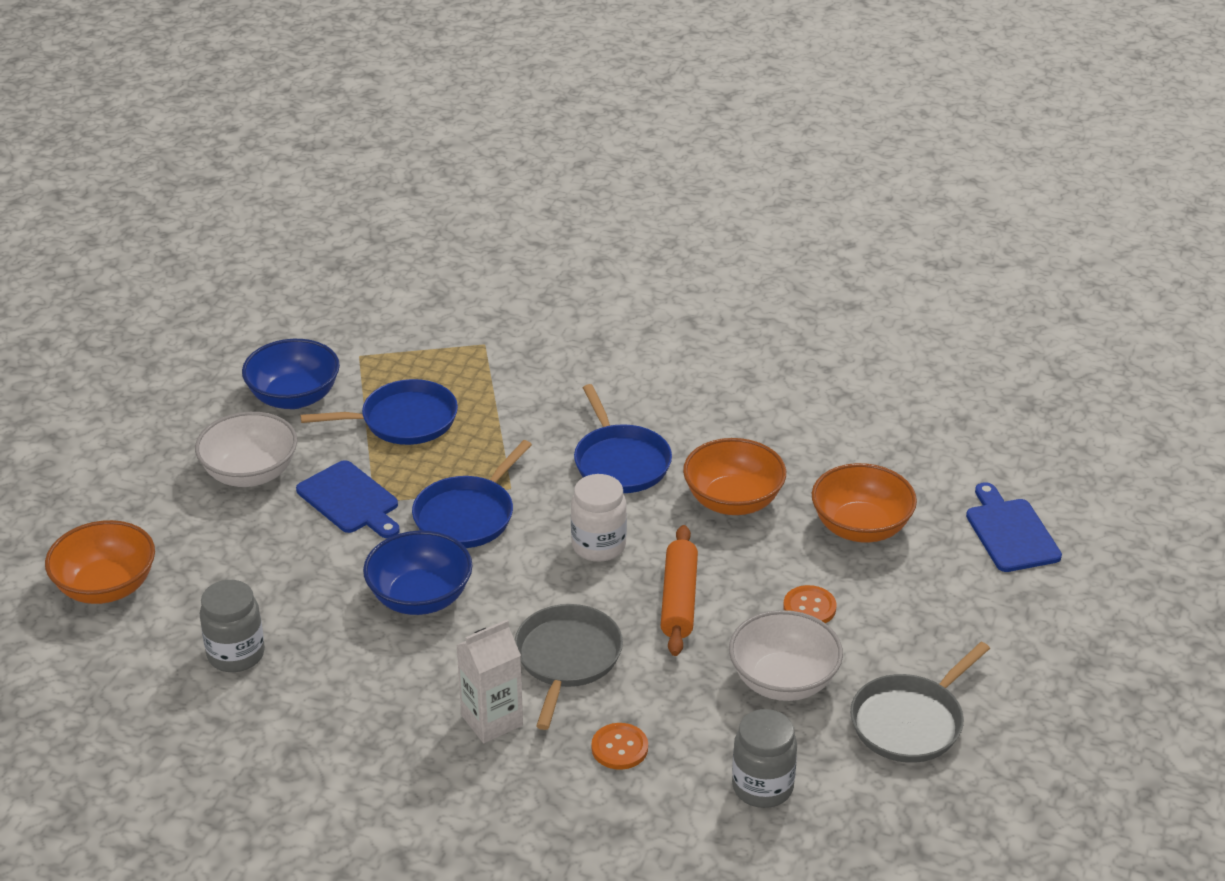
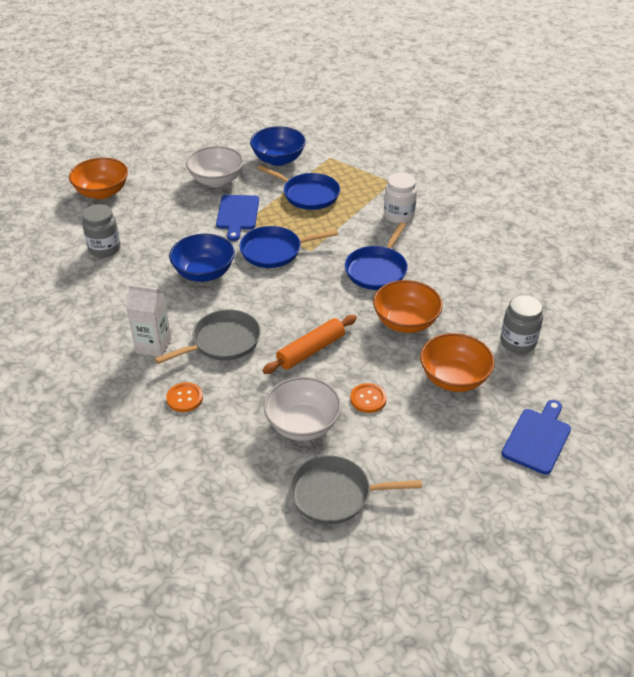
camera: 45 degrees right, 5 degrees up
(598, 546) = (311, 301): white jar -> white jar (398, 215)
(762, 787) = (217, 467): grey jar -> grey jar (517, 342)

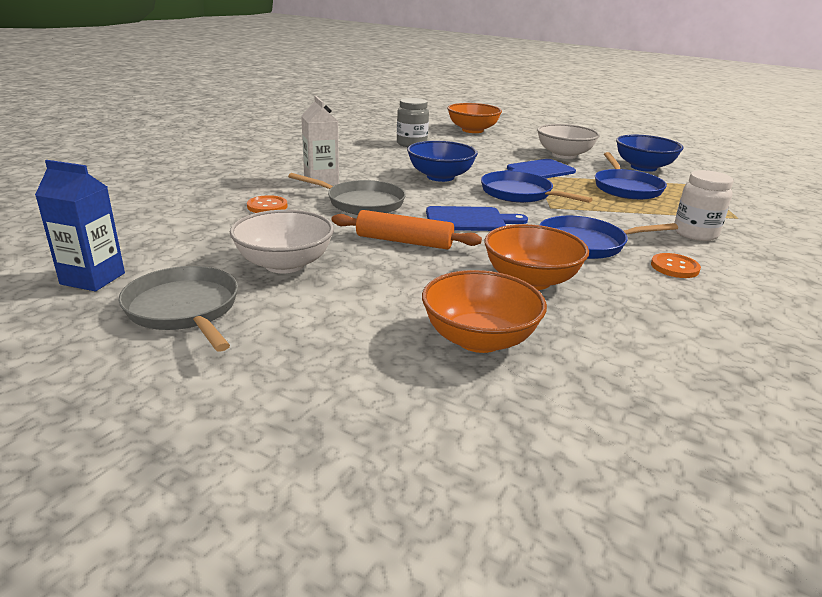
camera: 55 degrees right, 15 degrees down
(252, 534) = (93, 278): none -> blue carton
(368, 399) = (367, 290): orange button -> orange button (674, 267)
(517, 342) = (631, 375): grey jar -> none
(537, 438) = (445, 456): blue cutting board -> blue cutting board (469, 220)

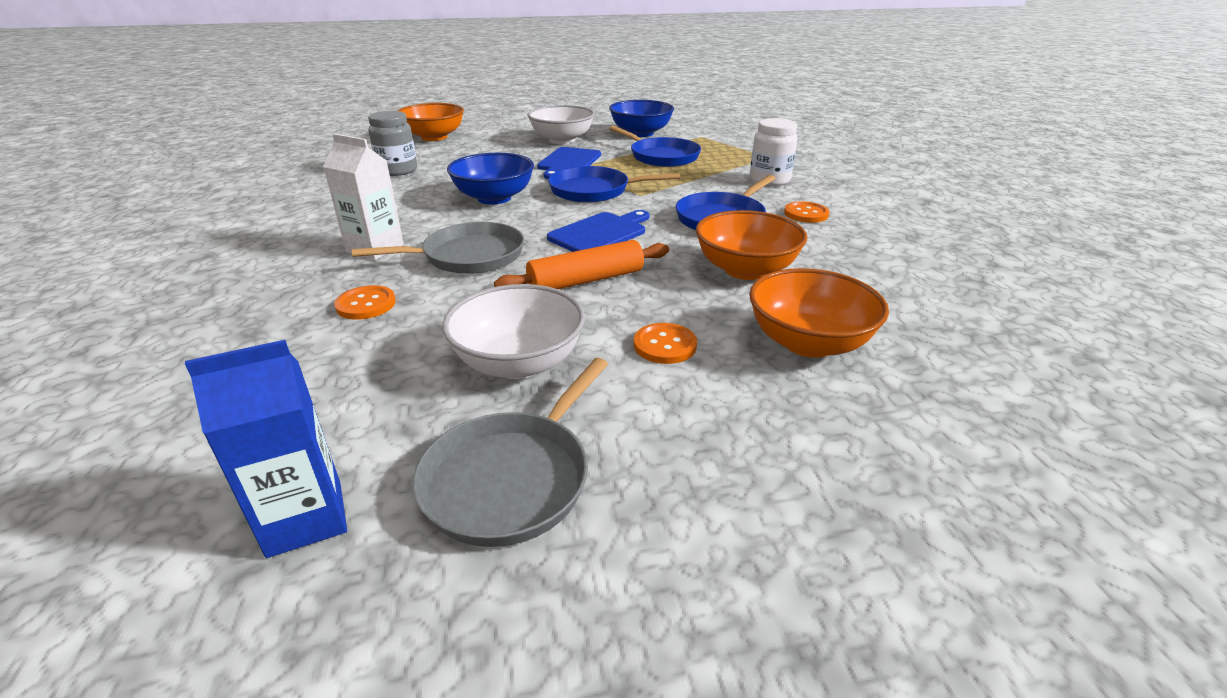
camera: 40 degrees left, 5 degrees up
(184, 309) = (511, 479): grey pan -> grey pan turned 75 degrees counterclockwise
(379, 294) = (665, 345): none -> orange button

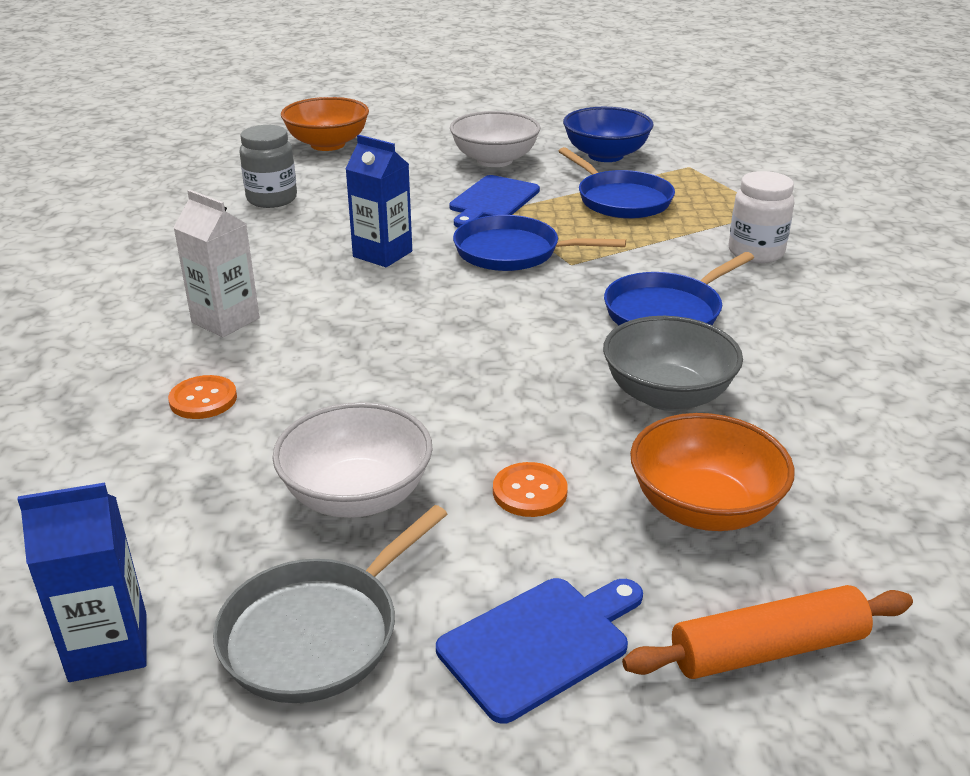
camera: 10 degrees right, 0 degrees up
(468, 256) = (332, 342): grey pan -> none
(494, 198) = (382, 254): blue bowl -> blue carton
(586, 280) = (464, 391): orange rolling pin -> orange rolling pin (768, 650)
(600, 233) = (501, 321): blue cutting board -> blue cutting board (540, 643)
(745, 270) = (667, 395): orange bowl -> grey bowl
(806, 214) = (783, 314): orange button -> none

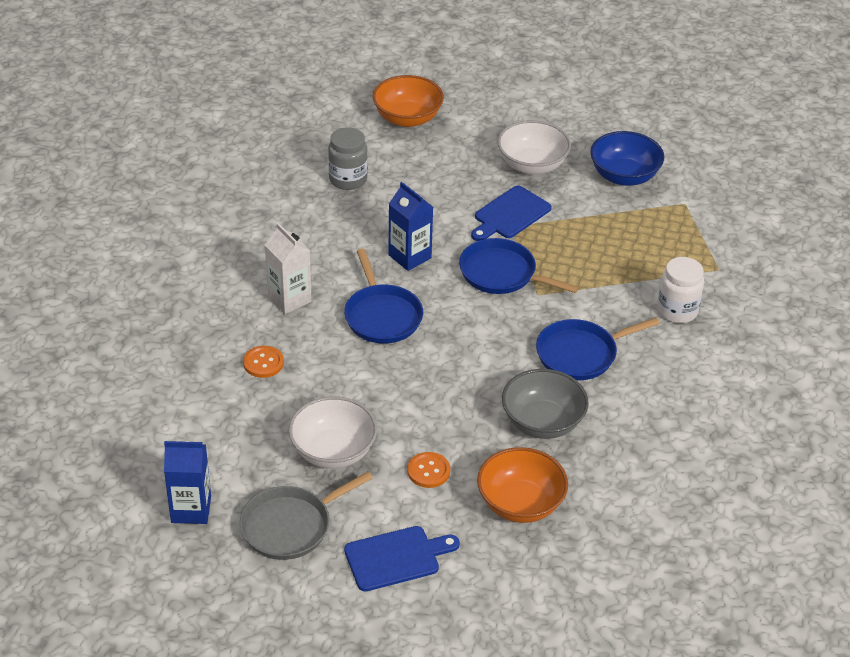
camera: 15 degrees right, 10 degrees up
(621, 200) = (608, 233): blue pan -> blue pan (382, 316)
(768, 650) = (506, 588): orange rolling pin -> none

